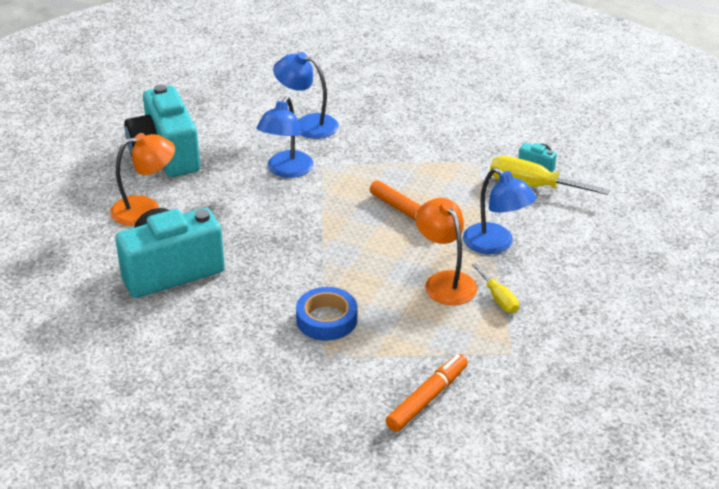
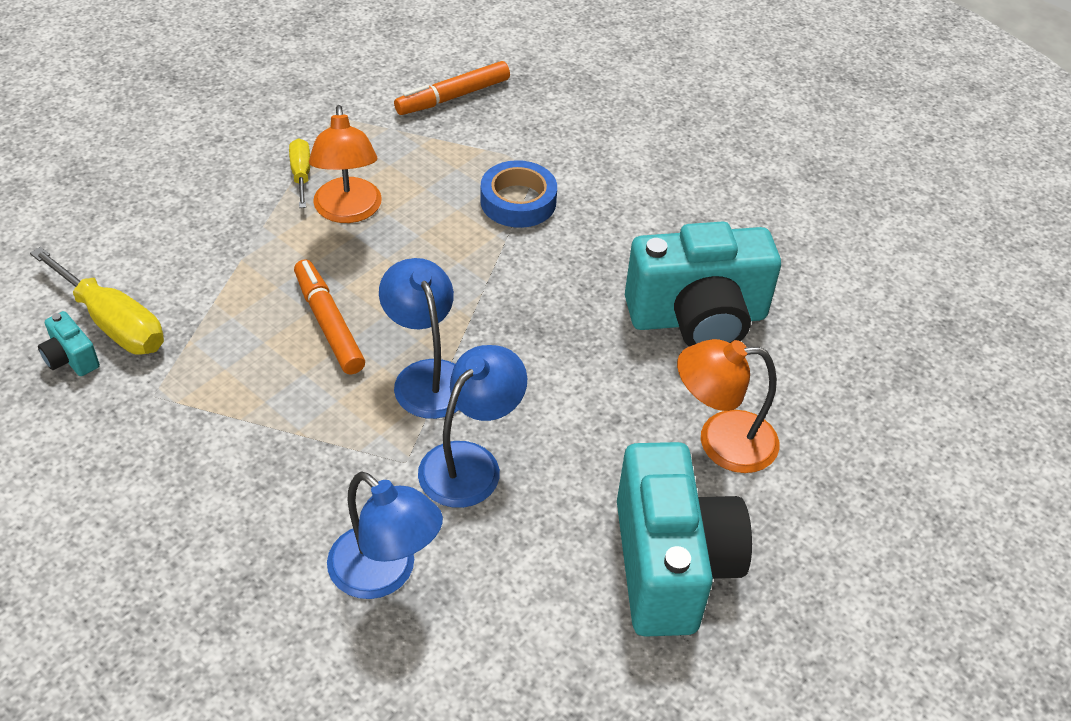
camera: 165 degrees left, 10 degrees up
(495, 244) = (246, 244): blue lamp -> blue lamp (427, 376)

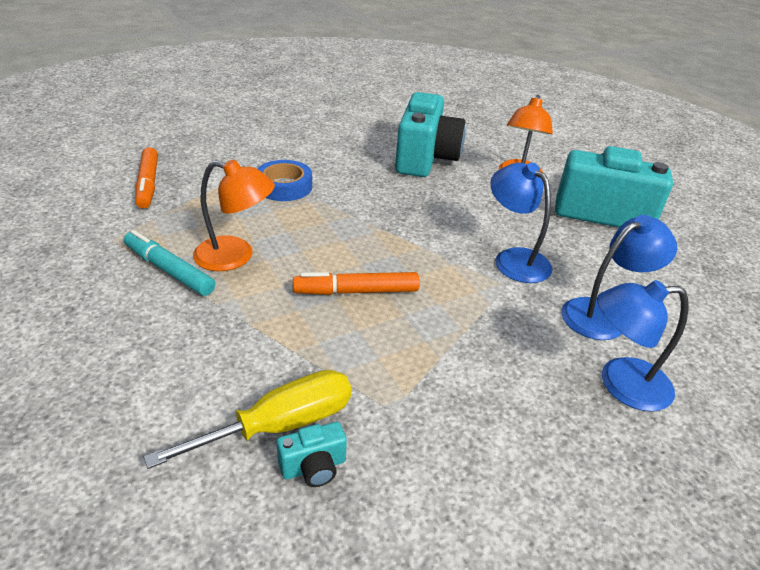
camera: 70 degrees left, 10 degrees down
(301, 174) = (169, 270): yellow screwdriver -> turquoise marker
(427, 376) = (431, 259): blue lamp -> blue lamp (621, 384)

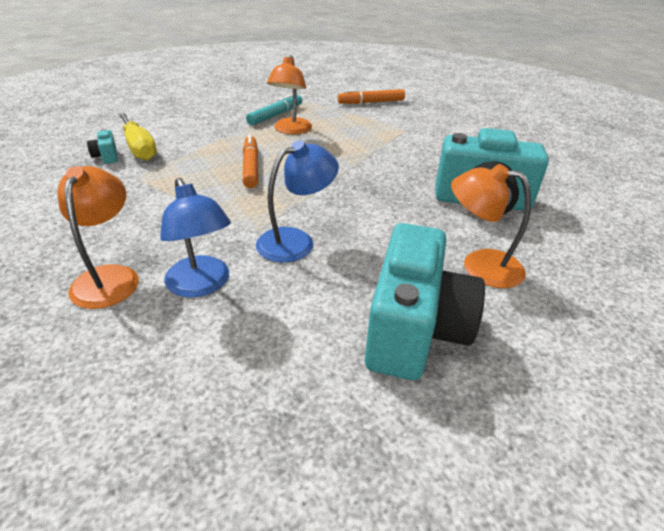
camera: 90 degrees right, 0 degrees up
(284, 186) = (387, 140): blue tape -> none
(621, 384) = (109, 277): blue lamp -> orange lamp

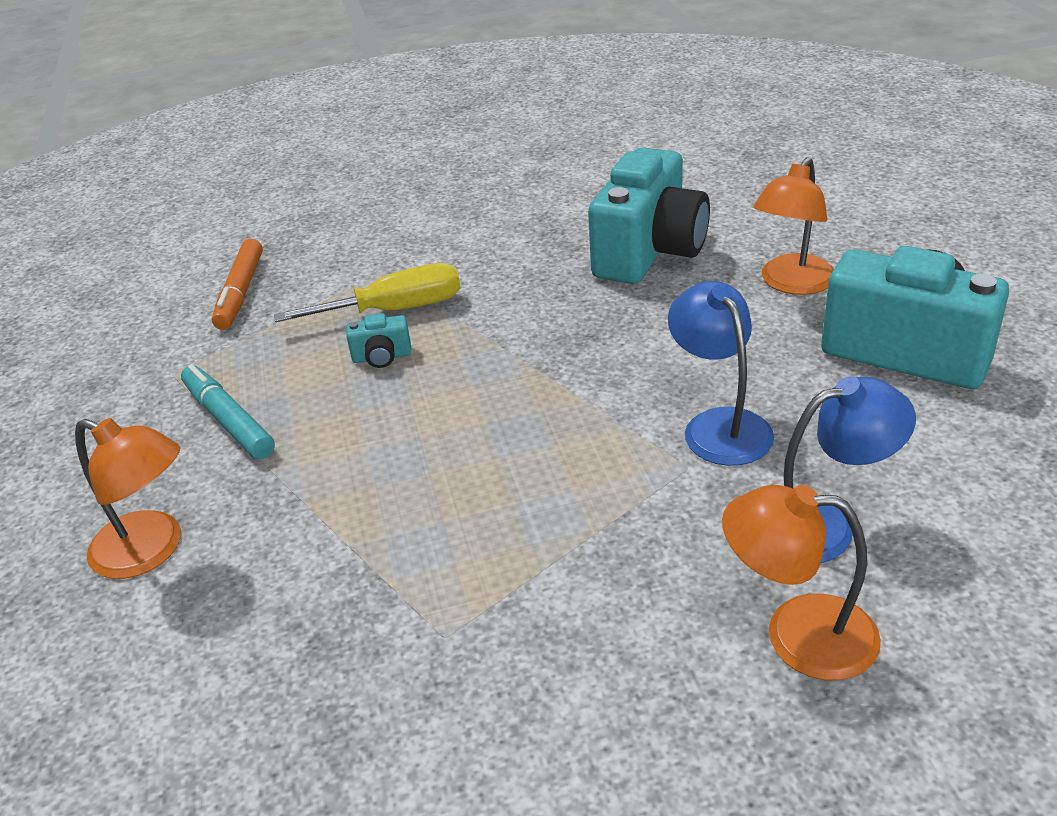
camera: 70 degrees left, 0 degrees up
(106, 156) = (317, 700): turquoise camera -> turquoise camera (382, 357)
(139, 148) = (296, 642): yellow screwdriver -> yellow screwdriver (395, 310)
(251, 167) = (461, 464): orange marker -> none
(291, 130) = (318, 404): orange lamp -> orange lamp (151, 551)

